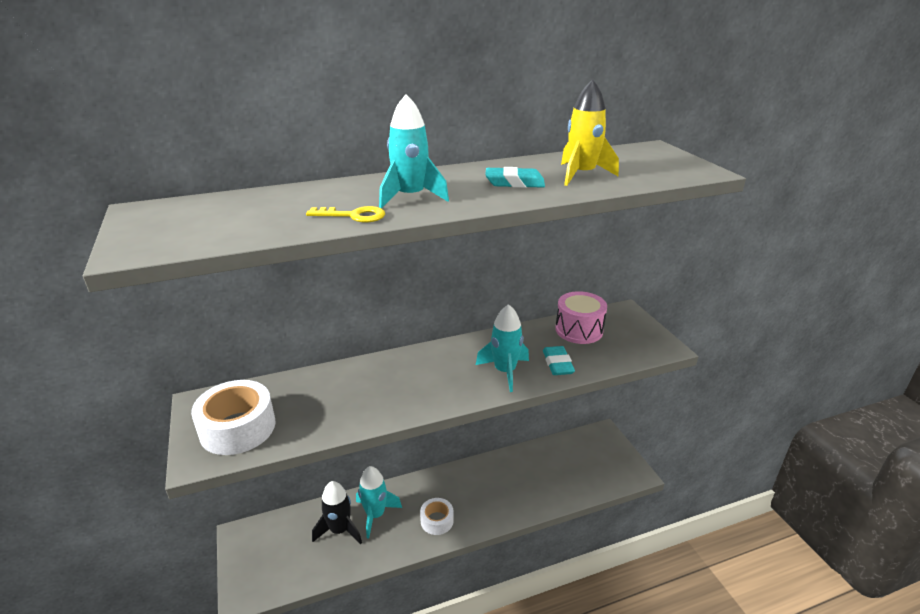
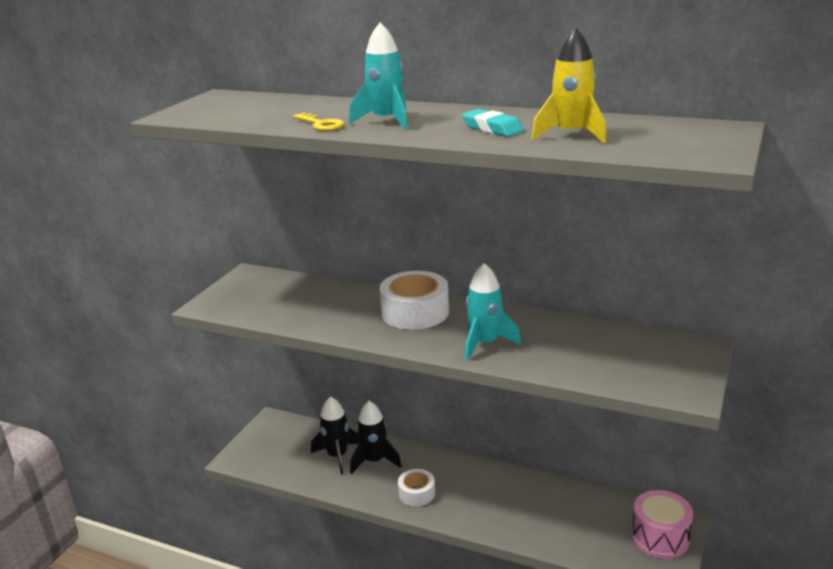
camera: 45 degrees right, 5 degrees down
(238, 428) = (248, 298): white tape -> white tape (415, 312)
(375, 515) = (374, 461): turquoise rocket -> black rocket
(557, 364) = (544, 358): turquoise eraser -> none
(579, 330) = (616, 341): pink drum -> pink drum (660, 537)

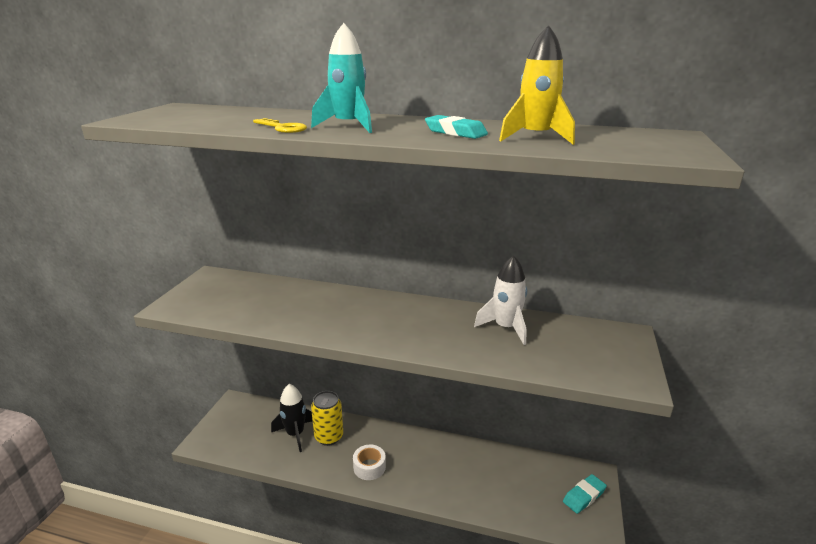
camera: 10 degrees left, 0 degrees up
(374, 461) = (329, 437): black rocket -> yellow can
(415, 312) = (369, 308): white tape -> none
(485, 343) = (439, 337): turquoise rocket -> none
(561, 336) = (505, 328): none -> white rocket
(660, 537) = (584, 496): pink drum -> turquoise eraser

